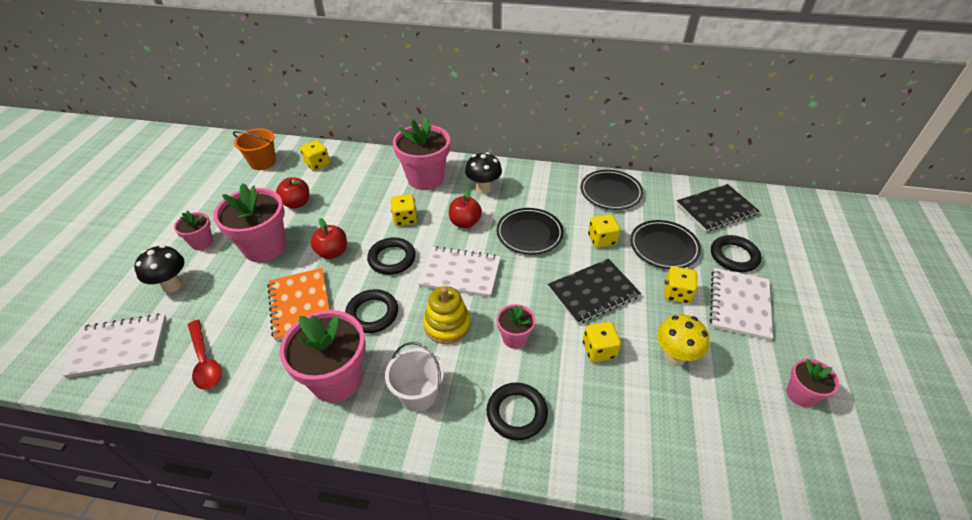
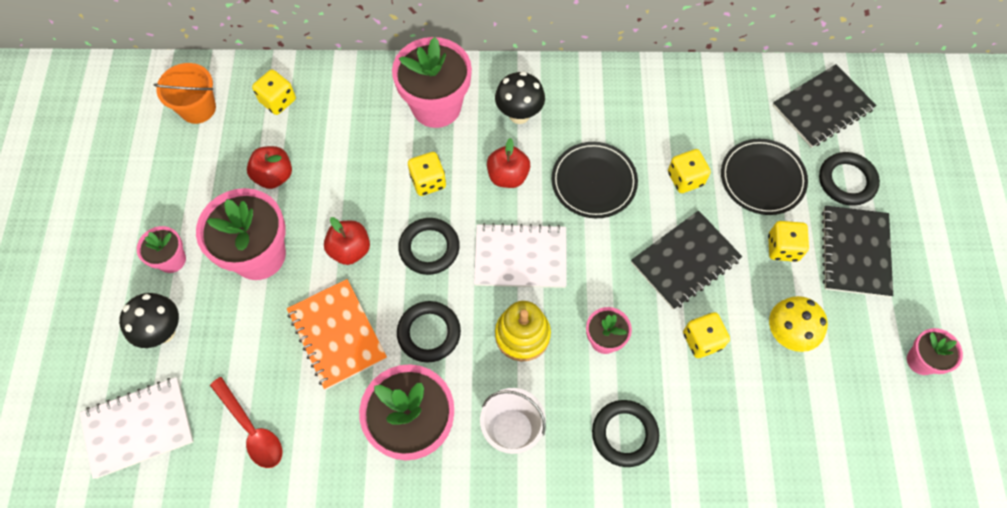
camera: 10 degrees left, 20 degrees up
(610, 192) = (687, 97): black plate -> none
(739, 304) = (855, 252): white notebook -> black notebook

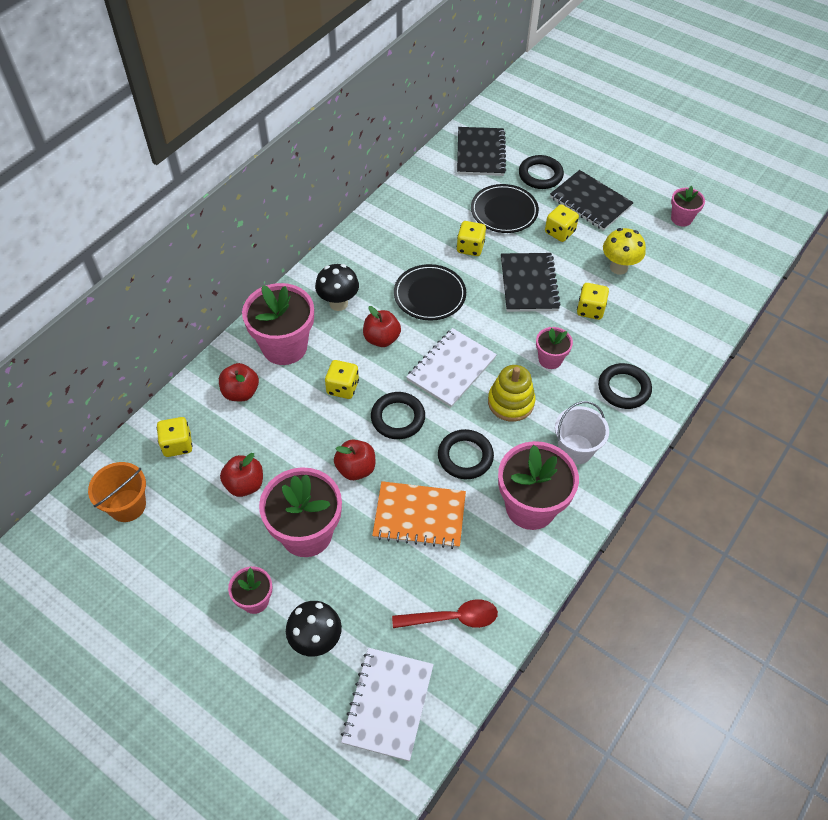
camera: 55 degrees left, 10 degrees down
(363, 108) = (241, 392): none -> red apple

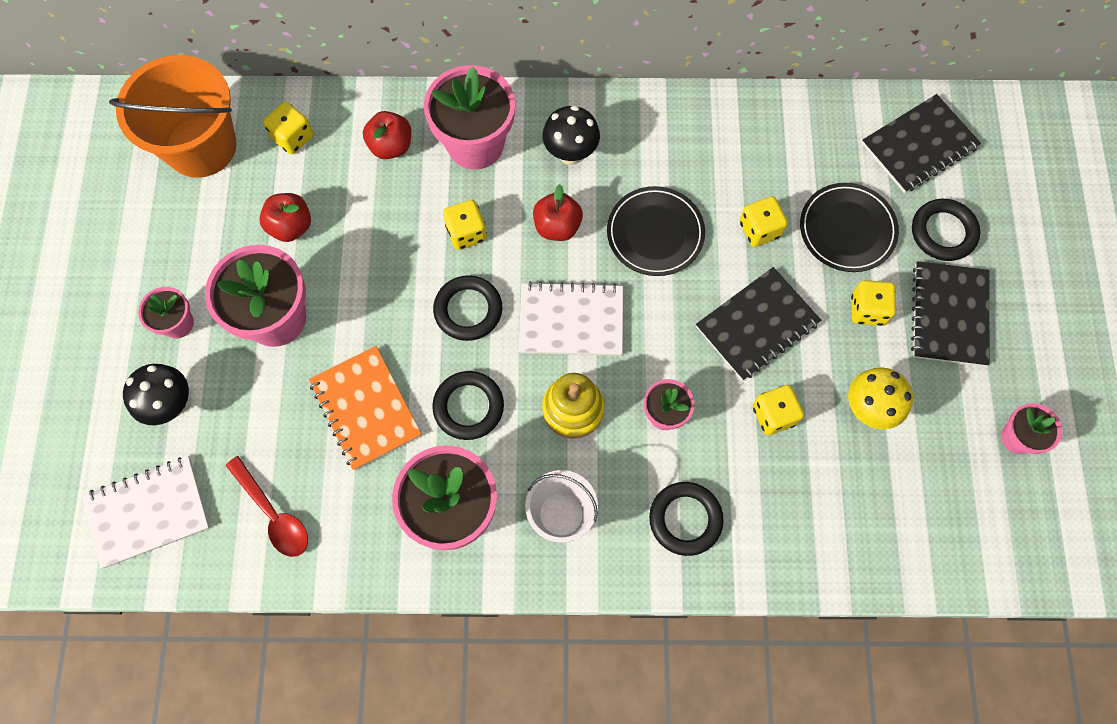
camera: 55 degrees right, 15 degrees up
(127, 505) = (201, 146): orange bucket -> orange bucket, size x1.72
(356, 468) = (379, 312): red apple -> none

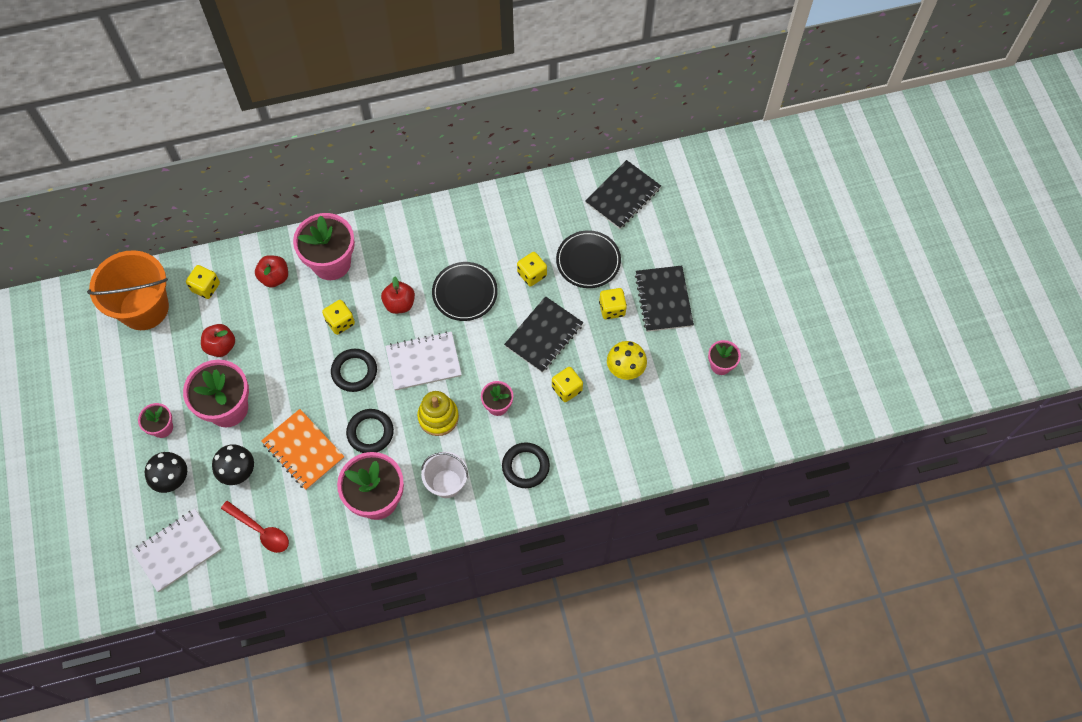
camera: 15 degrees left, 5 degrees down
(570, 154) = (396, 254): black mushroom -> black mushroom (239, 473)
(943, 232) = (649, 248): black ring -> none

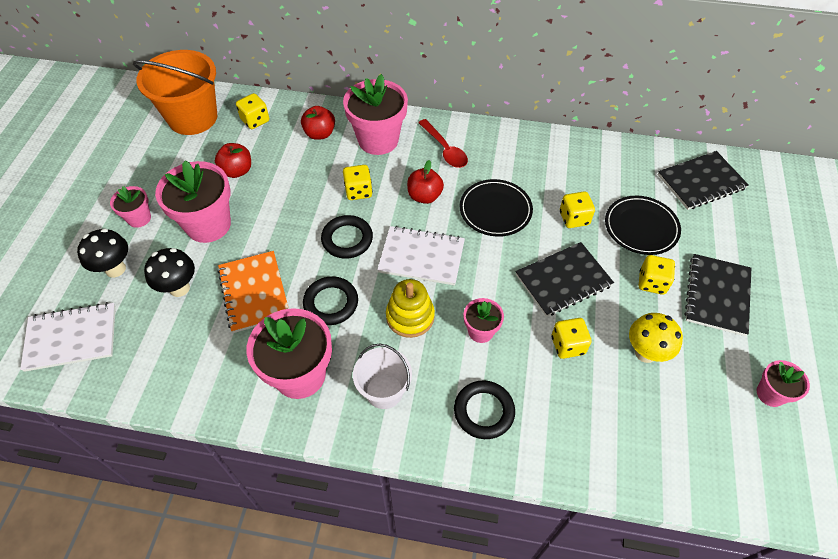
camera: 25 degrees right, 10 degrees down
(260, 530) = (163, 354): red spoon -> red spoon (445, 149)

